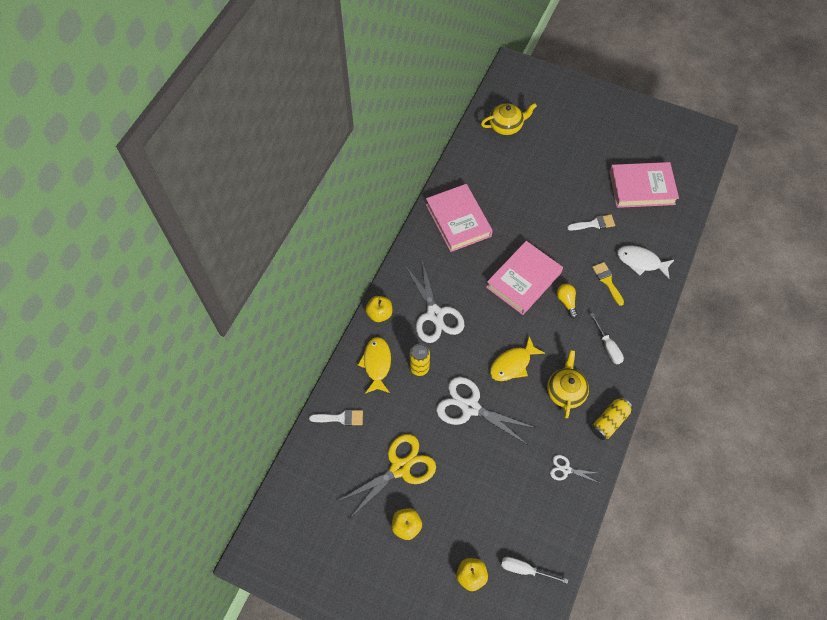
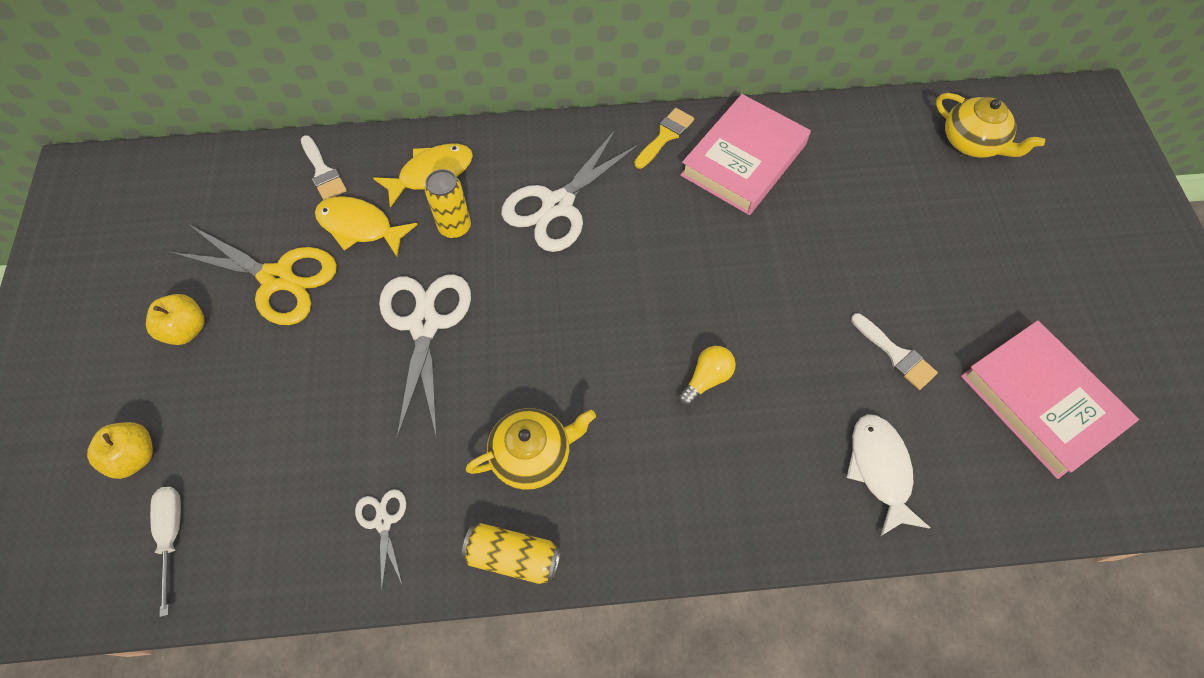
camera: 60 degrees right, 0 degrees up
(379, 314) = (515, 139): yellow apple -> none
(512, 364) = (536, 350): yellow fish -> yellow fish (360, 227)
(523, 280) = (702, 296): pink book -> none
(607, 281) = (795, 428): yellow brush -> yellow brush (665, 136)
(607, 346) = (663, 487): white screwdriver -> none

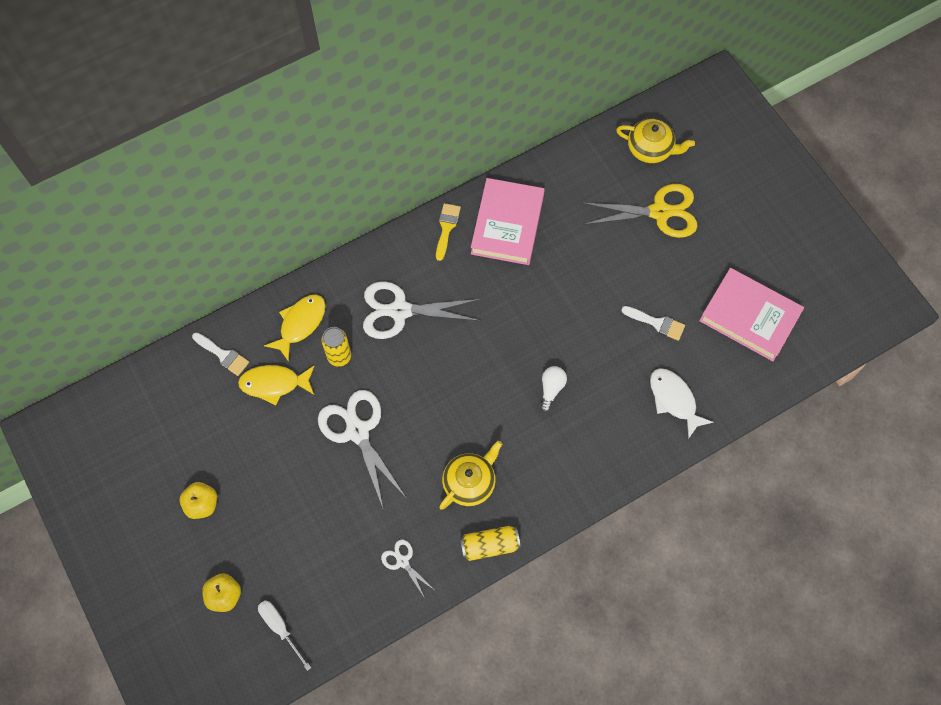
camera: 25 degrees left, 5 degrees up
(277, 278) = (240, 444): yellow scissors -> yellow scissors (659, 212)
(558, 205) = (400, 311): white scissors -> white scissors turned 75 degrees clockwise
(706, 379) = (551, 389): yellow light bulb -> white light bulb

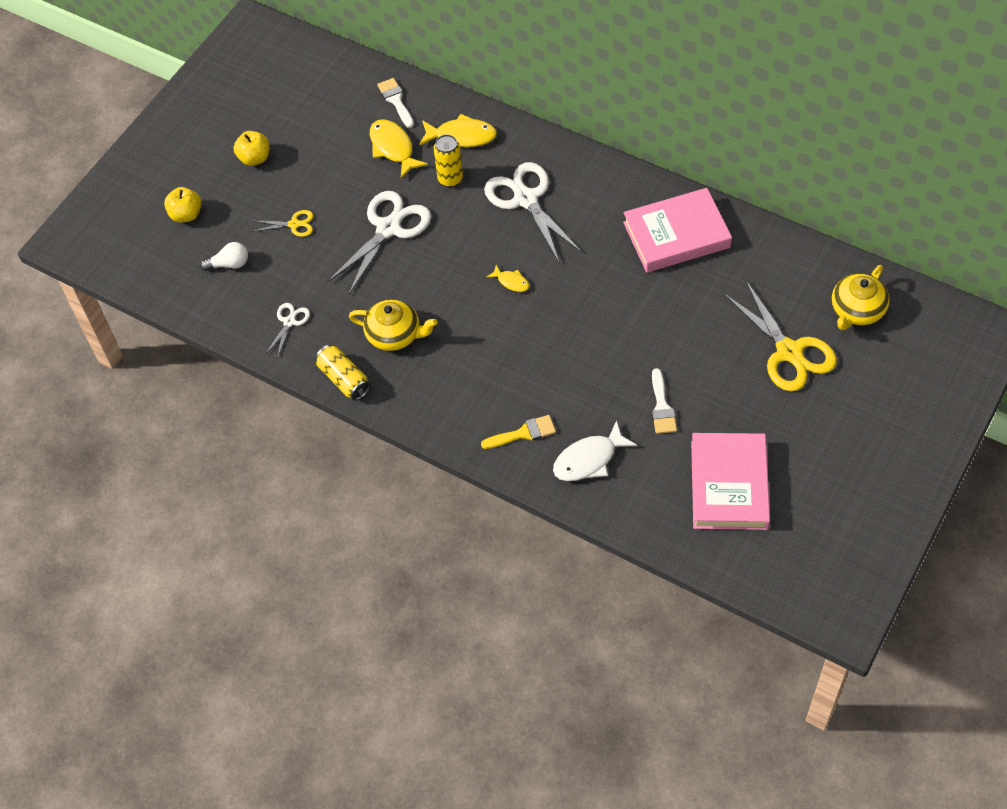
camera: 65 degrees right, 10 degrees down
(223, 355) = (396, 100): white brush -> white brush turned 150 degrees clockwise
(280, 628) = (180, 266): white screwdriver -> none
(300, 506) = (294, 224): none -> yellow scissors
(446, 228) = (636, 191): yellow brush -> yellow brush (523, 433)
(474, 366) = (511, 282): none -> yellow fish
(551, 389) = (529, 353): white light bulb -> white light bulb (229, 264)
(650, 149) = (857, 310): yellow teapot -> yellow teapot turned 45 degrees clockwise
(674, 400) = (589, 459): white fish -> white fish turned 150 degrees counterclockwise

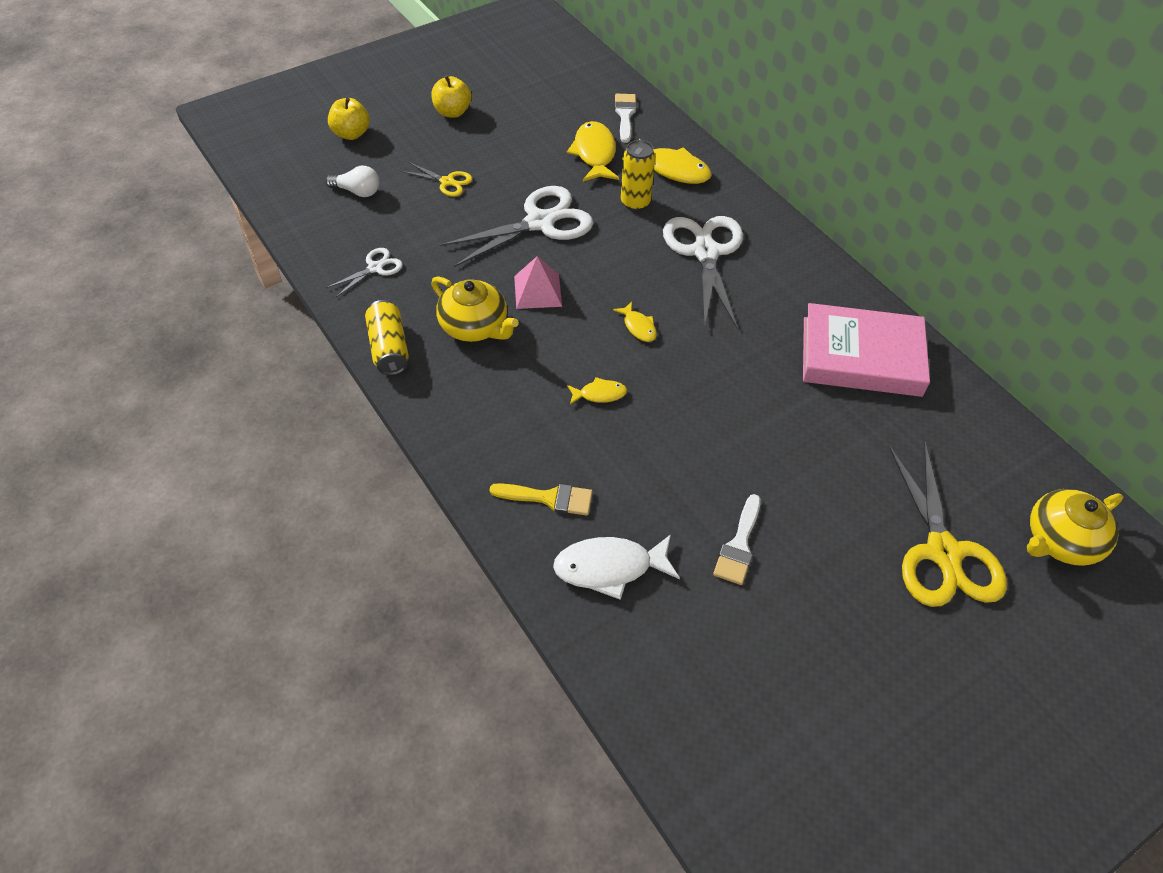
camera: 20 degrees right, 5 degrees down
(422, 286) = (537, 291): none -> pink pyramid
(514, 345) = (599, 394): none -> yellow fish
(729, 485) = (776, 691): pink book -> none

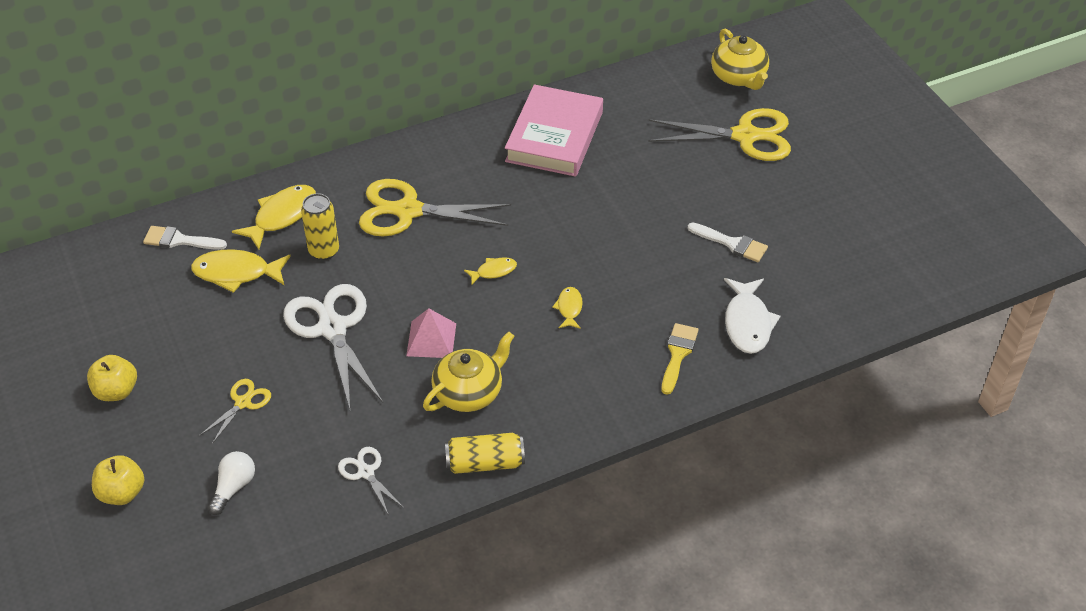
camera: 80 degrees left, 5 degrees down
(705, 252) = (408, 211): white scissors -> yellow scissors

